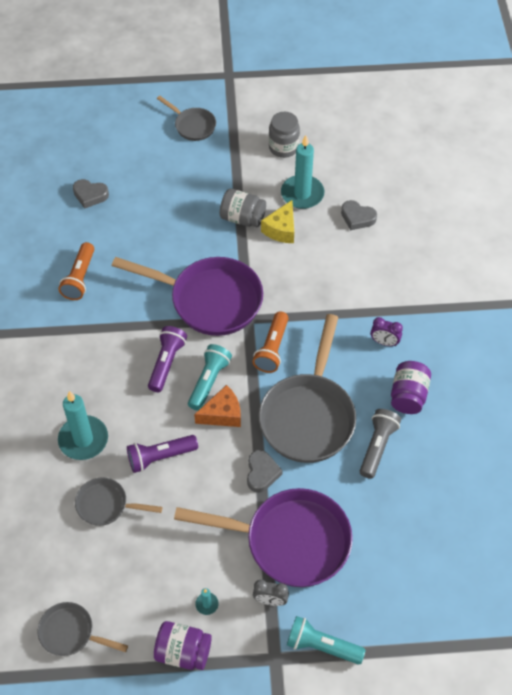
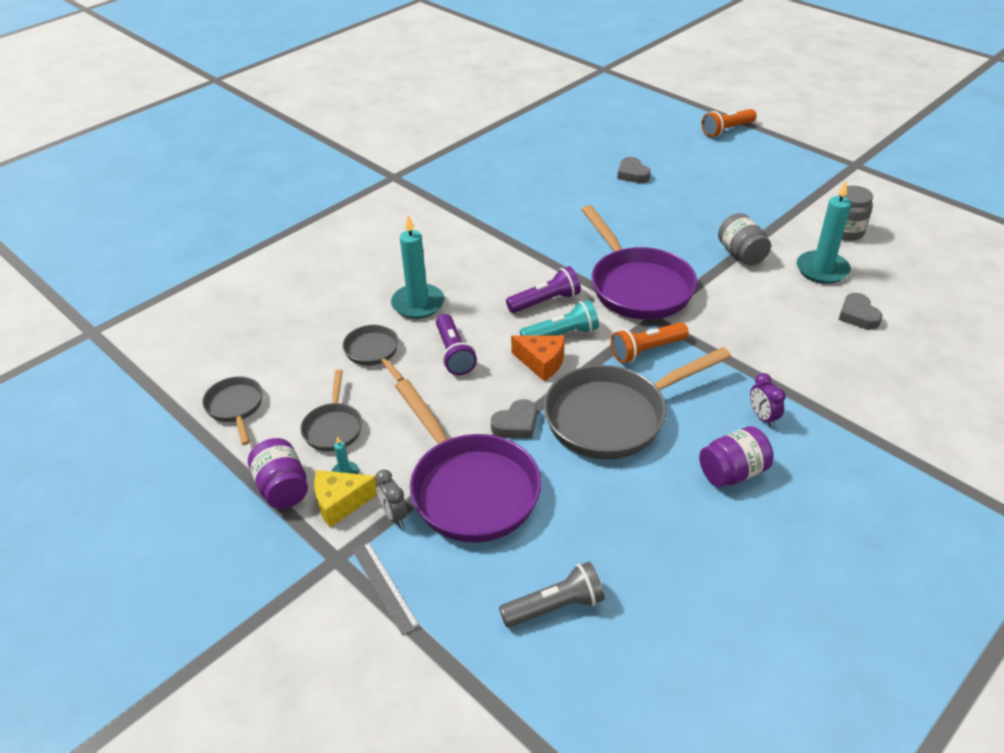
camera: 50 degrees right, 15 degrees down
(80, 278) = (555, 214): orange flashlight -> orange flashlight (726, 130)
(160, 457) = (454, 353): purple flashlight -> purple flashlight turned 135 degrees counterclockwise
(192, 125) = (777, 178): grey pan -> grey pan (333, 427)
(281, 229) = (767, 281): yellow cheese -> yellow cheese (341, 503)
(321, 646) = (384, 586): turquoise flashlight -> grey ruler
(377, 446) = (647, 486): grey flashlight -> grey flashlight (555, 606)

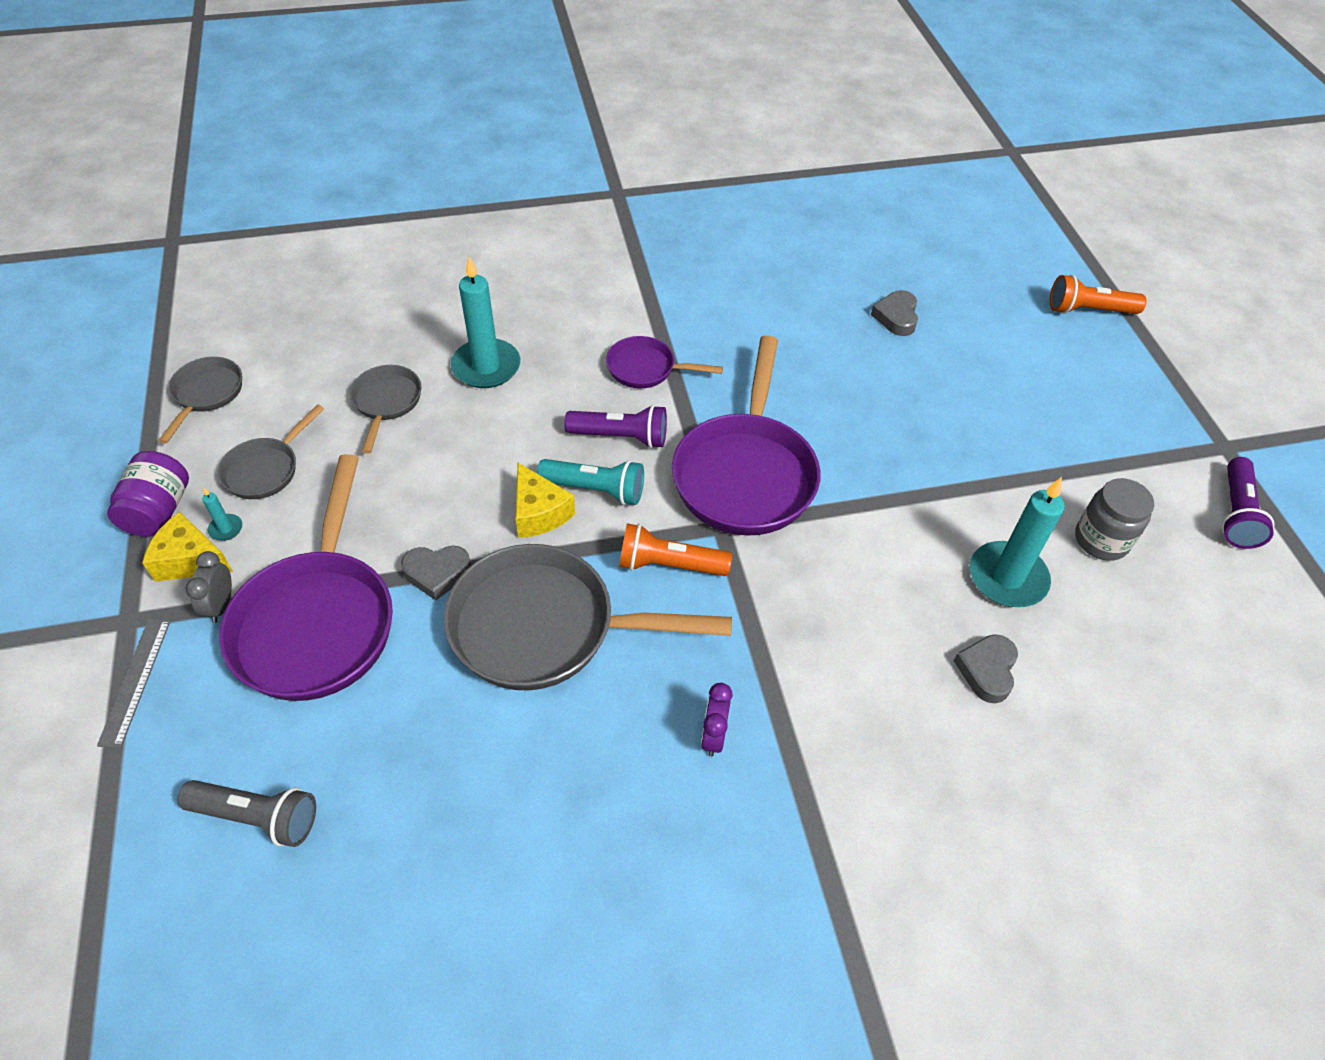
camera: 30 degrees right, 10 degrees up
(454, 353) = (461, 449): purple flashlight -> purple flashlight (1235, 514)
(520, 260) = (646, 369): none -> purple pan
(542, 362) = (539, 513): orange cheese -> yellow cheese
(732, 472) = (603, 785): purple jar -> none
(741, 254) = (921, 498): grey jar -> none

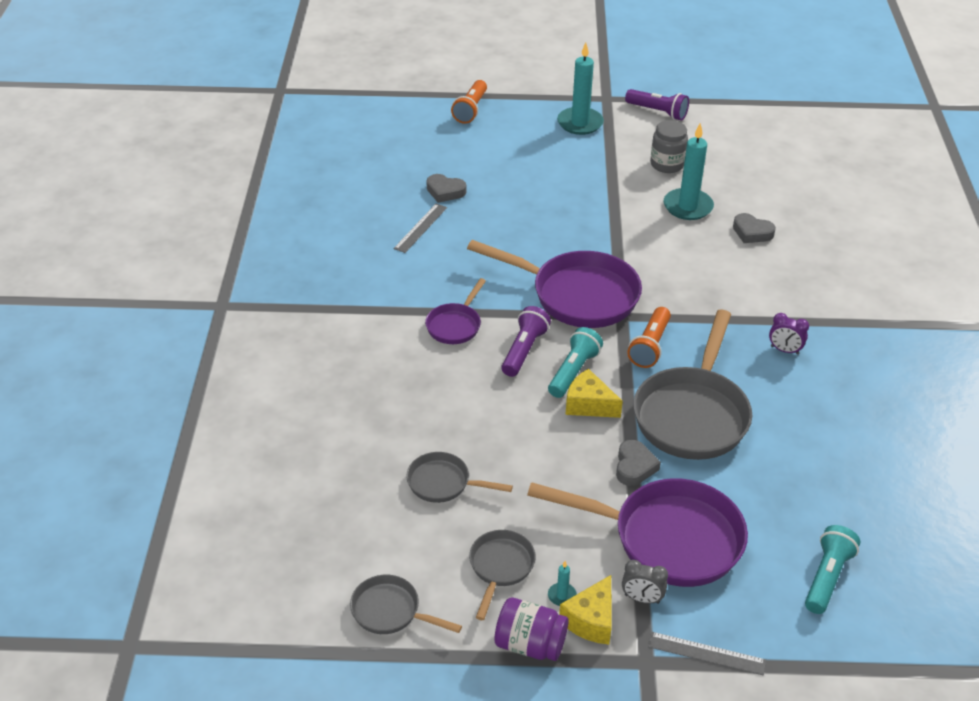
camera: 75 degrees left, 10 degrees down
(258, 817) = (827, 577): grey flashlight -> turquoise flashlight
(266, 469) = (500, 567): grey pan -> grey pan turned 120 degrees counterclockwise
(486, 367) = (420, 416): turquoise candle -> turquoise candle (580, 123)
(539, 513) = (588, 404): yellow cheese -> yellow cheese turned 135 degrees counterclockwise
(813, 309) = (421, 228): none -> grey ruler

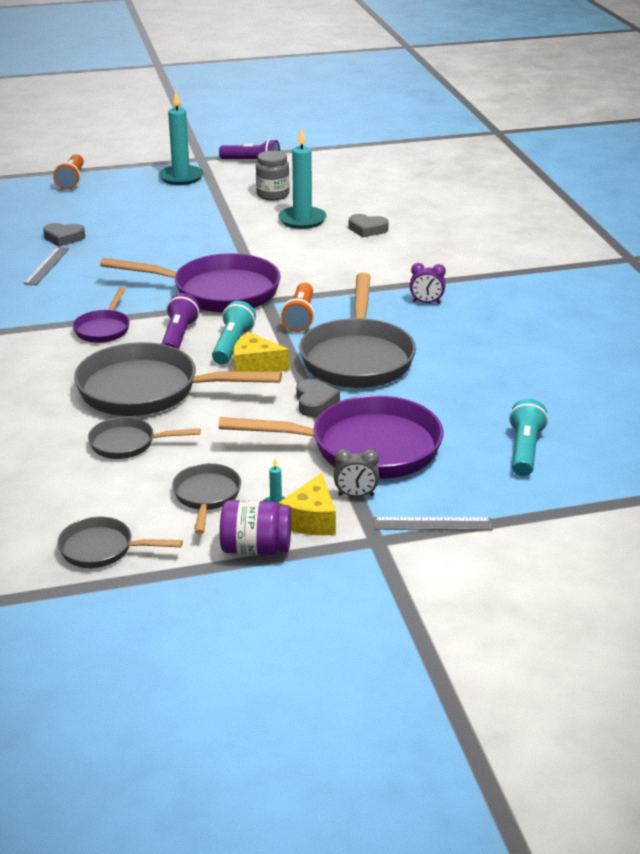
camera: 15 degrees left, 10 degrees down
(478, 417) = (148, 391): none -> grey pan

